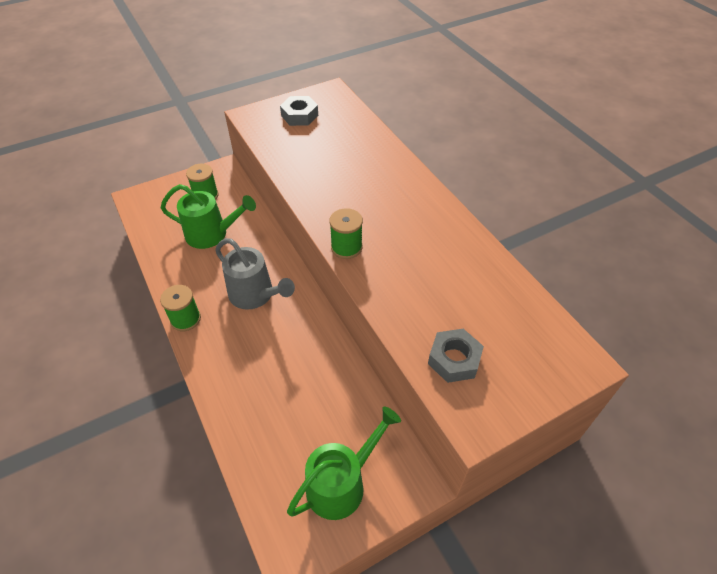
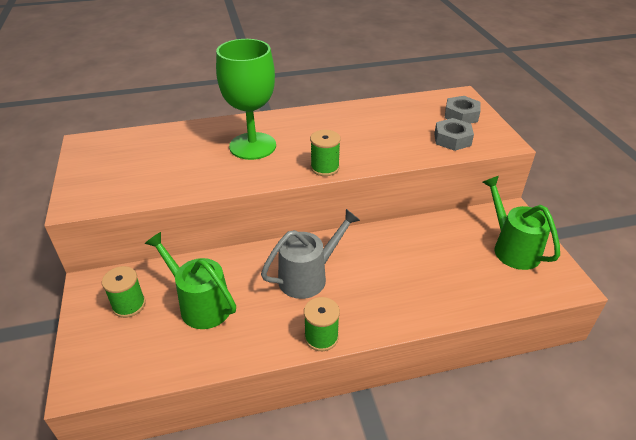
camera: 75 degrees left, 10 degrees down
(211, 234) = (200, 304): green watering can -> green watering can turned 75 degrees counterclockwise
(299, 115) = (110, 168): grey nut -> grey nut (461, 115)
(365, 187) = (252, 146): none -> green goblet

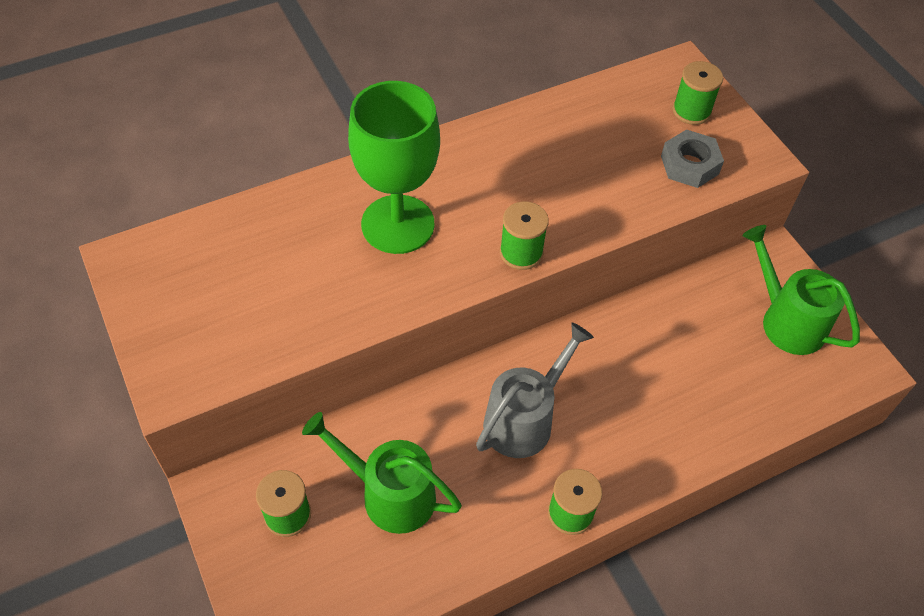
camera: 15 degrees left, 15 degrees up
(461, 115) = (691, 111): grey nut -> green spool

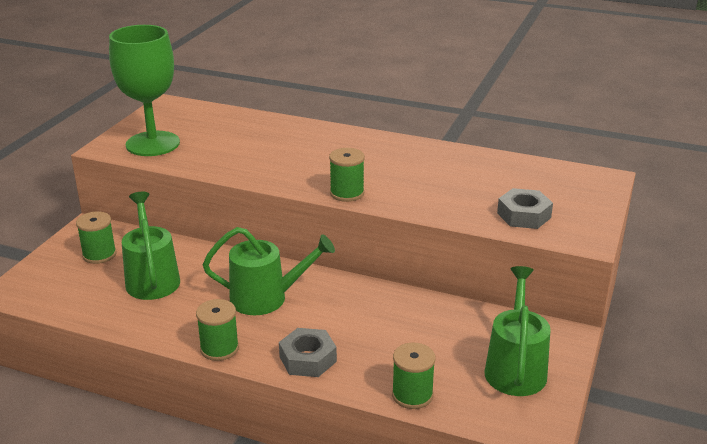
camera: 50 degrees right, 25 degrees down
(398, 224) = (304, 152): green goblet -> green goblet (153, 144)
(524, 419) = (266, 298): grey watering can -> green watering can
(649, 454) = (308, 359): none -> grey nut
(691, 111) = (572, 197): green spool -> green spool (412, 395)

